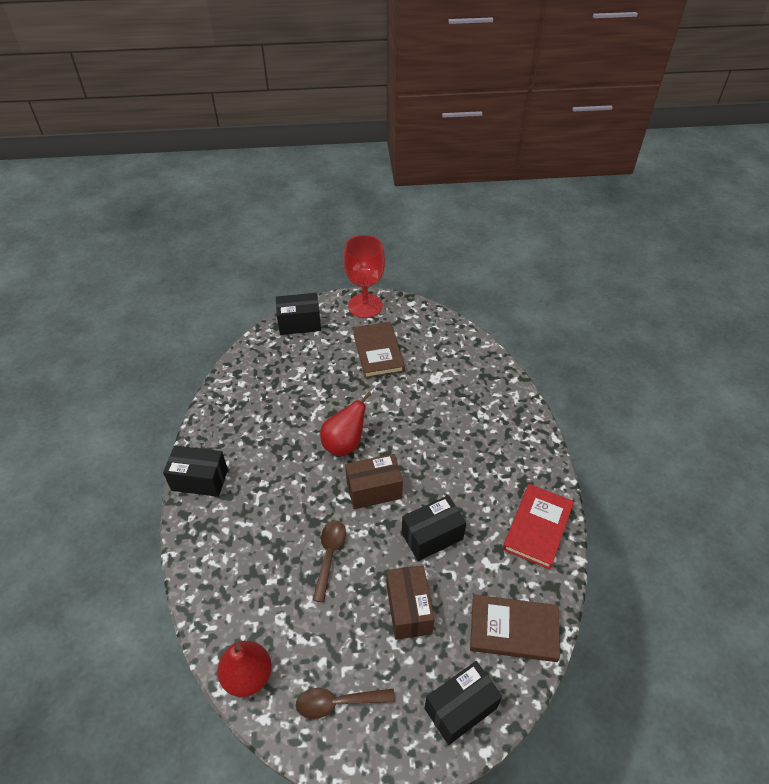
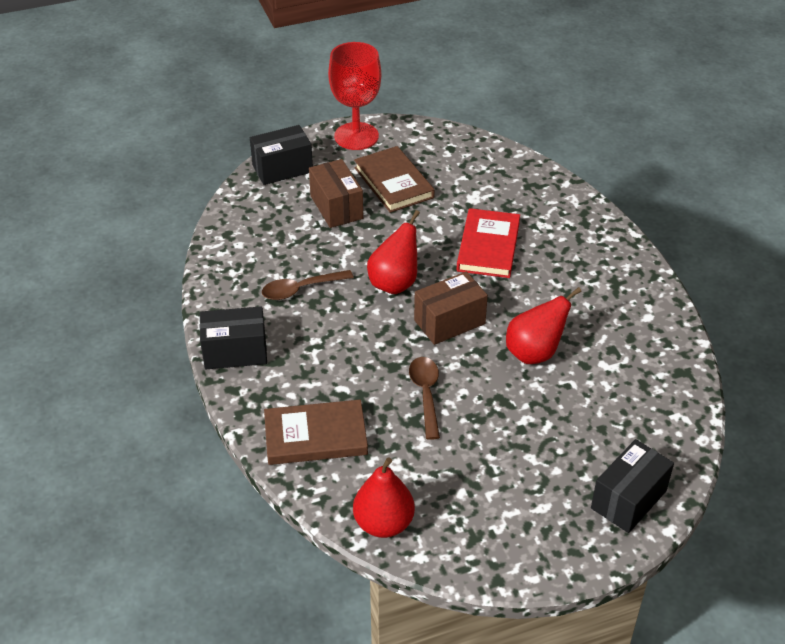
camera: 15 degrees left, 5 degrees down
(338, 703) = (495, 524): brown spoon -> brown spoon (301, 289)
(408, 609) = (537, 425): brown box -> brown box (336, 207)
(432, 536) = (534, 353): black box -> red pear
(513, 629) = (657, 419): brown book -> brown book (315, 436)
(537, 527) = (647, 321): red book -> red book (488, 246)

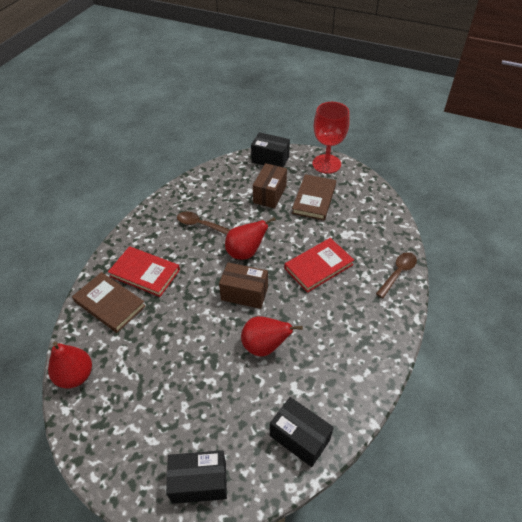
camera: 45 degrees right, 5 degrees up
(235, 352) = (134, 235): black box -> black box (299, 437)
(310, 379) = (145, 273): none -> red book
(426, 394) = (182, 324): brown spoon -> brown spoon (398, 273)

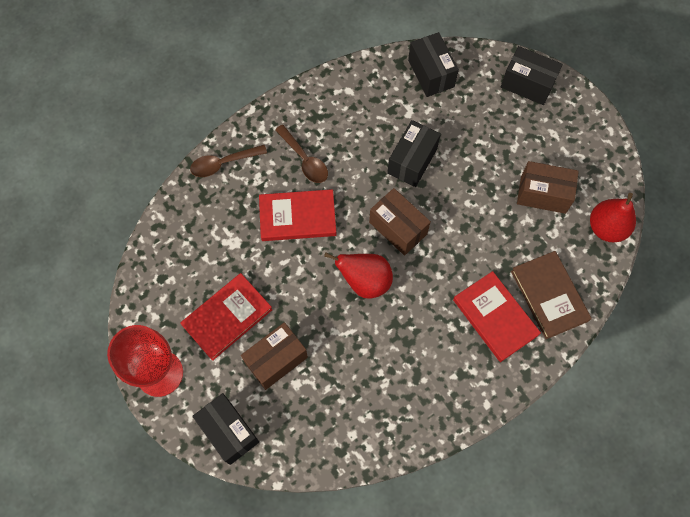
camera: 150 degrees left, 20 degrees up
(141, 376) = (543, 194): none -> brown box
(200, 225) = (395, 357): brown spoon -> brown spoon (305, 160)
(264, 346) = (412, 161): red pear -> black box
(314, 199) = (227, 317): brown book -> red book

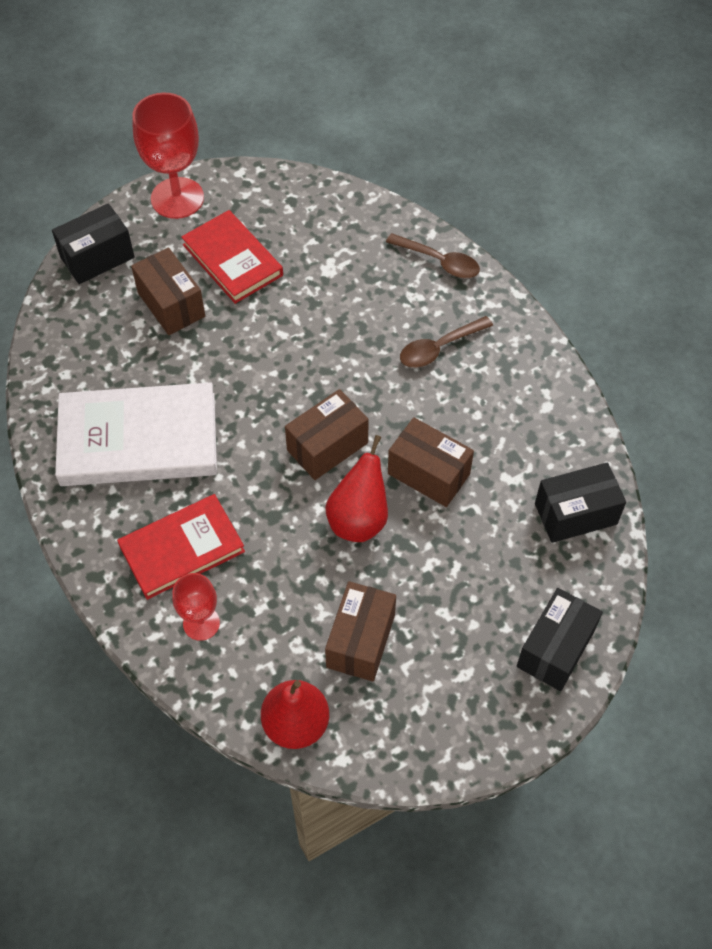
camera: 95 degrees right, 10 degrees down
(223, 163) = (439, 262): brown spoon -> brown spoon turned 135 degrees clockwise
(297, 217) = (356, 336): red book -> none
(365, 281) = (256, 402): red pear -> red pear (358, 519)
(407, 364) = (138, 439): none -> white book
(412, 161) = (428, 474): black box -> brown box
(549, 296) = (201, 623): brown book -> red goblet

